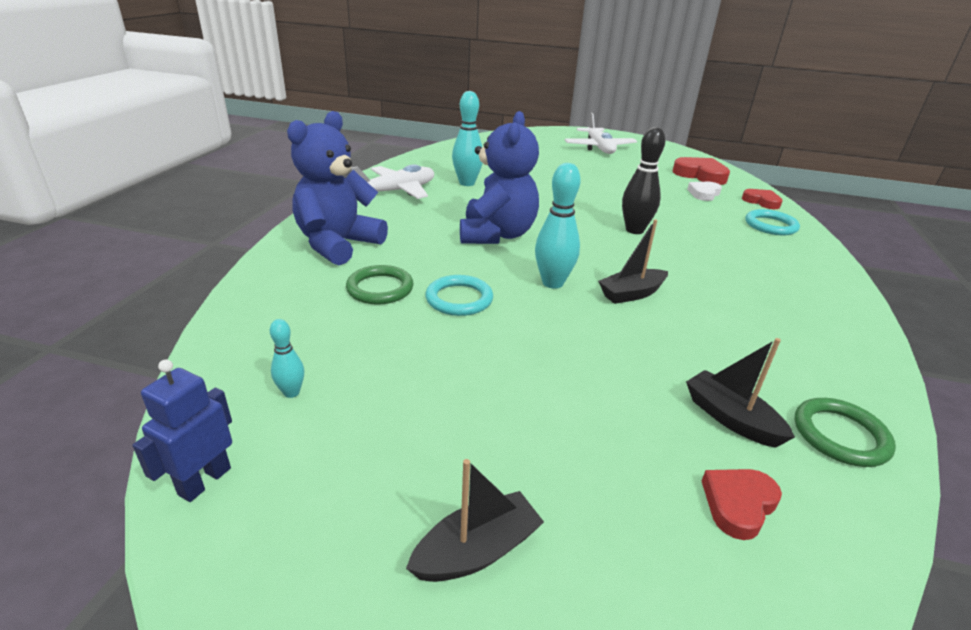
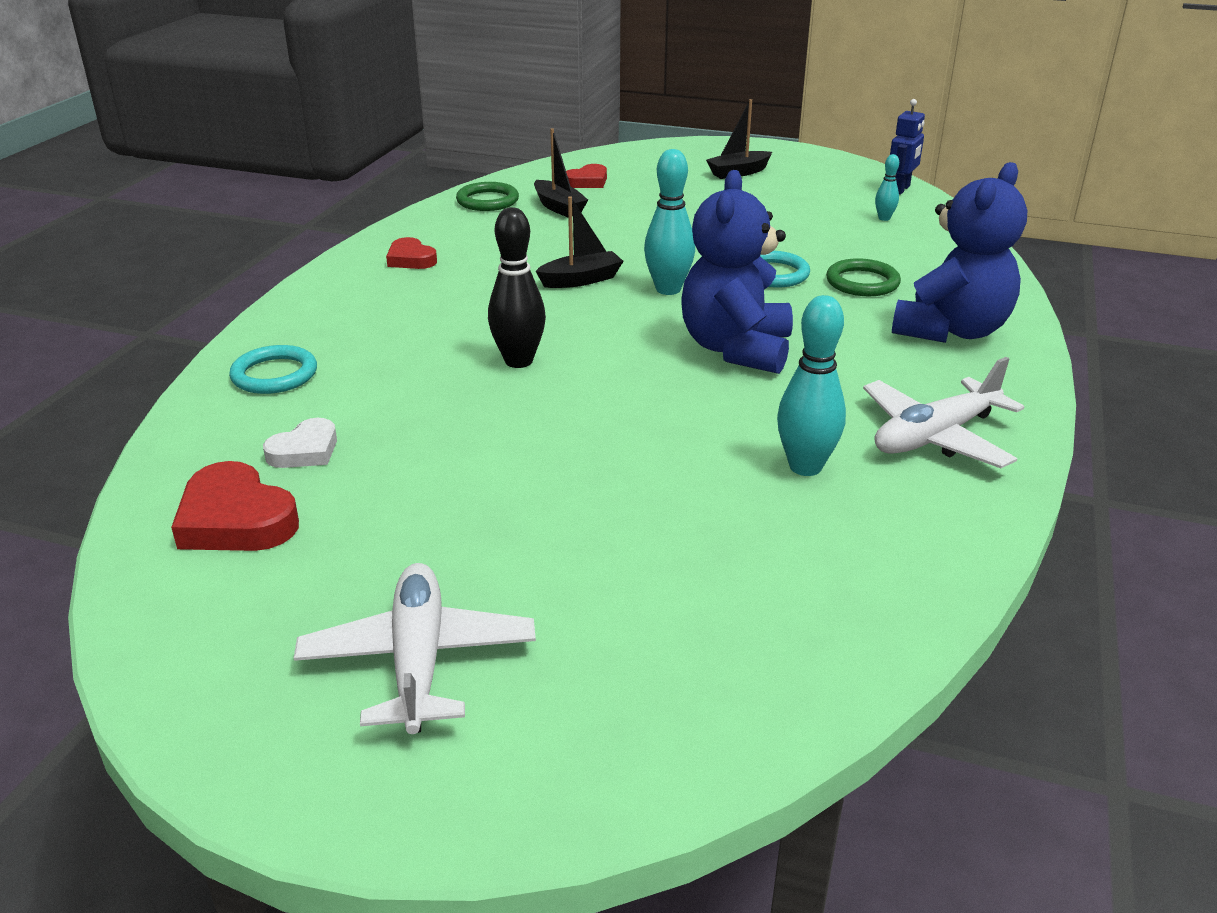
camera: 175 degrees left, 0 degrees up
(761, 202) = (208, 431): red heart -> red heart (411, 259)

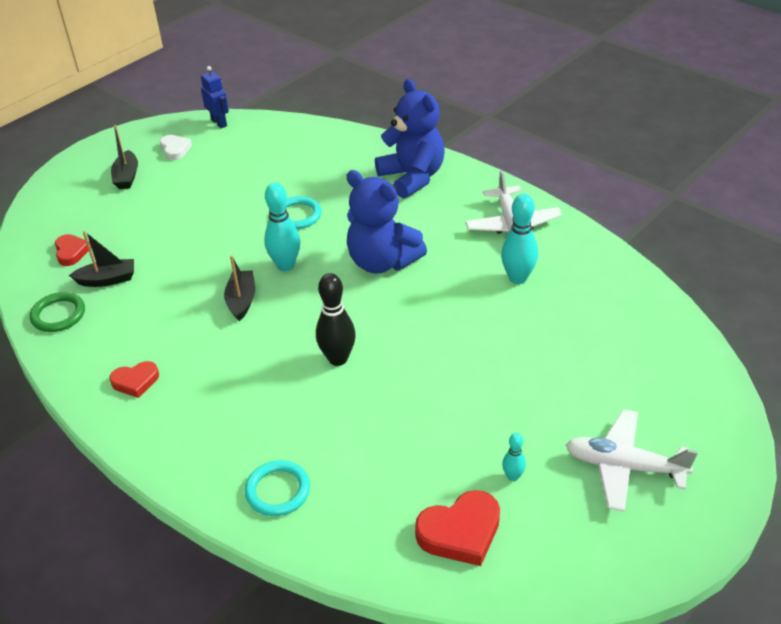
camera: 65 degrees left, 10 degrees up
(305, 451) = (394, 486): white heart -> white heart (175, 149)
(862, 282) = (334, 186): green ring -> none
(884, 218) = (256, 145): turquoise bowling pin -> turquoise bowling pin (513, 476)

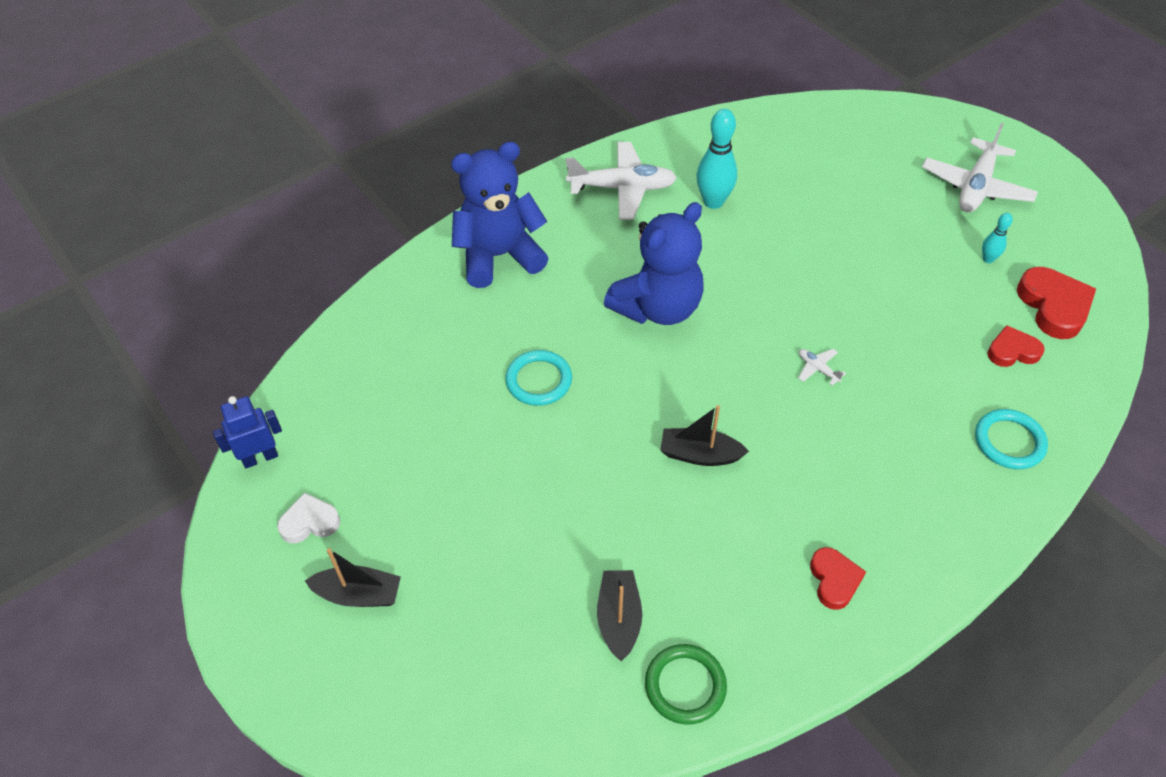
camera: 80 degrees left, 10 degrees up
(71, 252) = (538, 674): red heart -> red heart (1012, 351)
(285, 265) = (640, 402): turquoise bowling pin -> none
(338, 359) = (818, 369): black bowling pin -> white plane

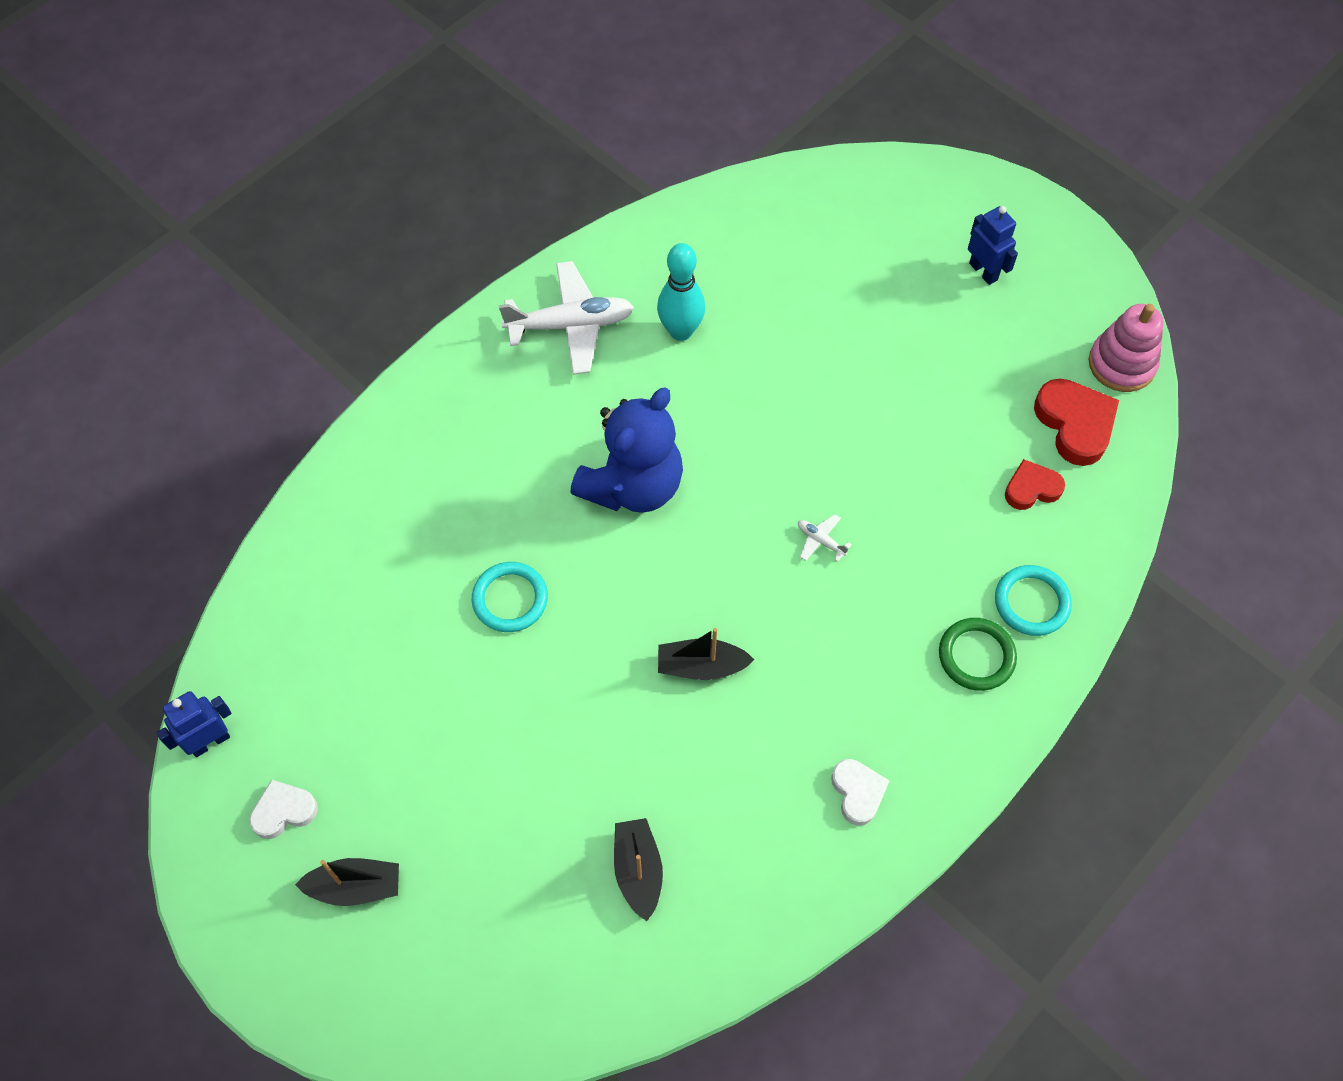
camera: 10 degrees left, 10 degrees up
(499, 256) = (437, 440): blue teddy bear -> none
(685, 686) = (715, 933): green ring -> green ring (976, 656)
(834, 580) = (858, 792): red heart -> white heart
(976, 187) = (983, 271): white plane -> blue robot
(988, 259) = (1001, 370): turquoise bowling pin -> none
(1097, 266) = (1121, 364): none -> pink stacking toy

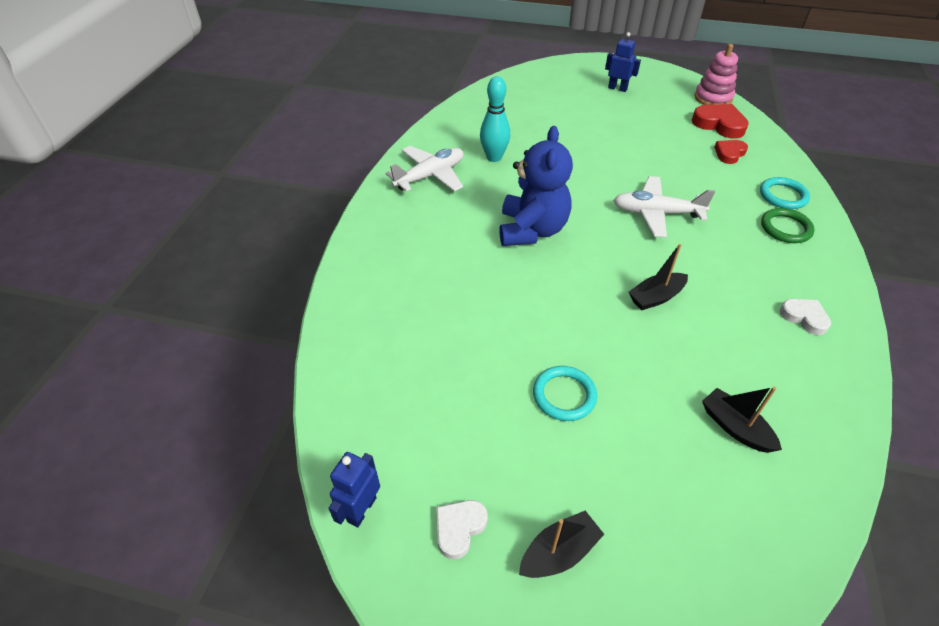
camera: 30 degrees left, 15 degrees down
(510, 599) = (510, 315): turquoise ring -> turquoise ring (564, 395)
(820, 541) = (656, 213): white plane -> white plane, size x2.38

